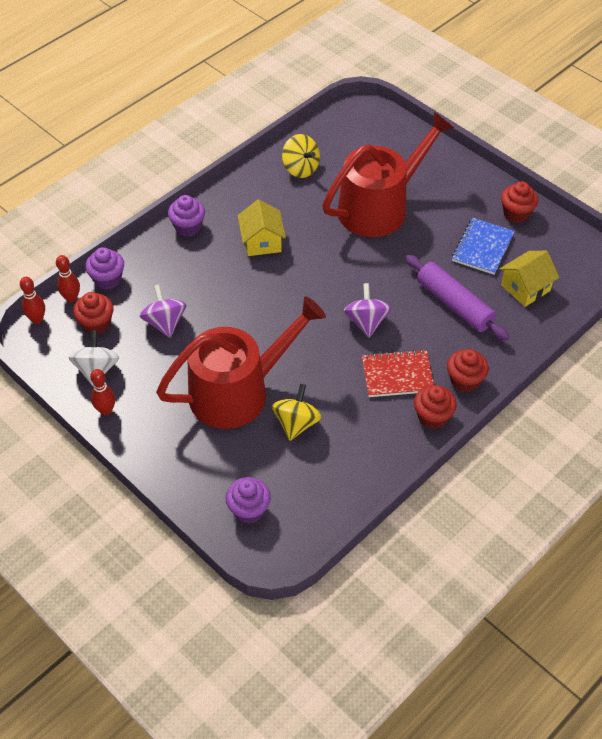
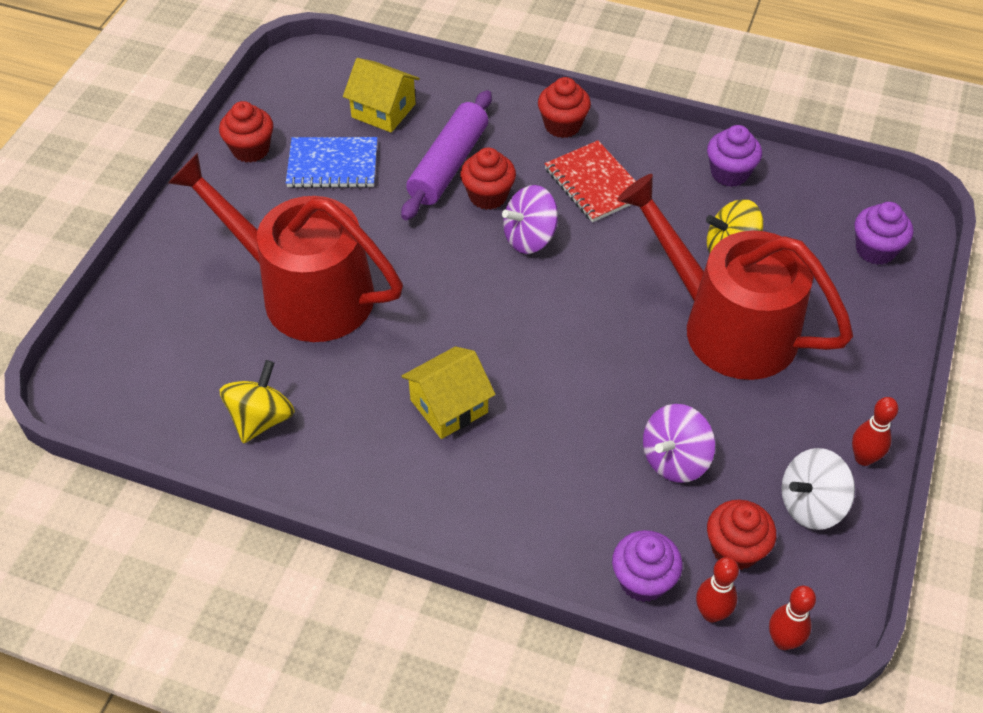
camera: 115 degrees left, 0 degrees up
(188, 227) = (470, 519): purple cupcake -> purple cupcake (729, 173)
(432, 417) = (632, 137): red cupcake -> red cupcake (488, 196)

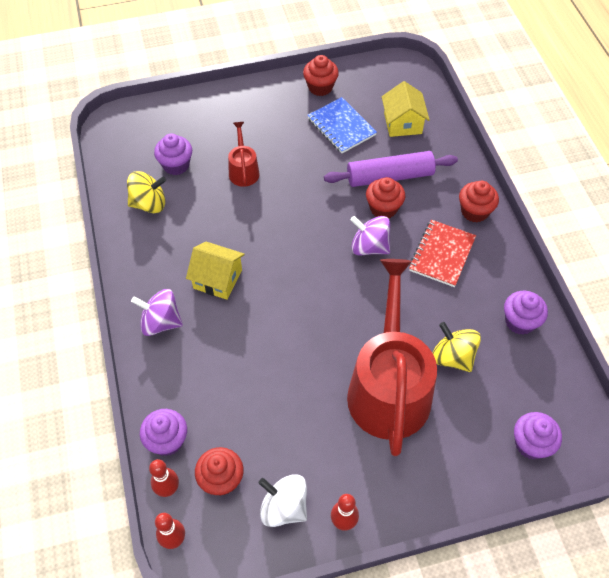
camera: 55 degrees right, 5 degrees up
(225, 357) = (176, 165): none -> purple cupcake
(305, 292) = (243, 170): red watering can -> red watering can, size x0.44
(675, 459) = (263, 412): purple spinning top -> purple spinning top (161, 322)

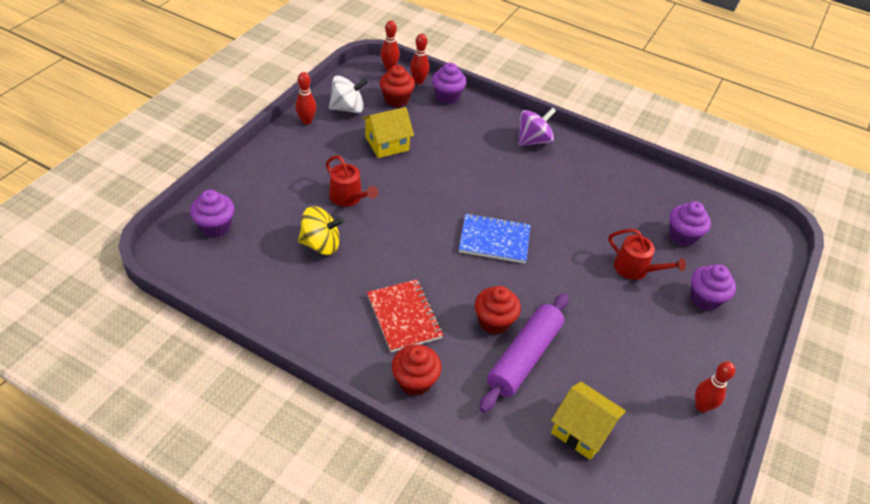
camera: 130 degrees right, 10 degrees down
(149, 204) = (652, 197): yellow spinning top -> none
(217, 279) = (538, 184): yellow house -> yellow house (387, 143)
(320, 87) = (701, 406): red cupcake -> red bowling pin
(341, 127) = (625, 375): blue notebook -> blue notebook (494, 240)
(369, 247) = (467, 280): purple spinning top -> none
(388, 387) = (348, 197): red watering can -> red watering can, size x0.44
(520, 321) = (289, 306): purple cupcake -> purple cupcake (704, 299)

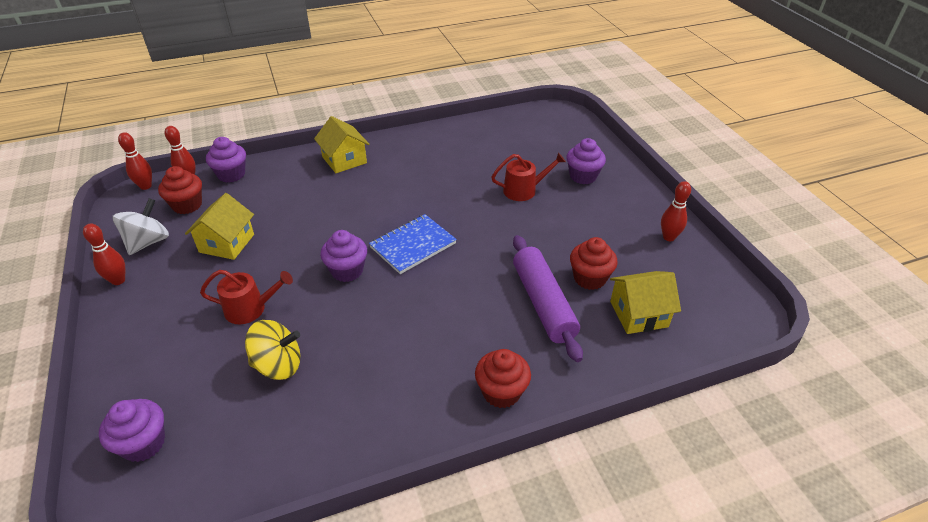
camera: 45 degrees left, 5 degrees down
(321, 244) = (278, 365): yellow spinning top -> yellow spinning top turned 45 degrees clockwise
(404, 317) = (427, 355): red notebook -> none
(494, 321) = (492, 298): red cupcake -> red cupcake (589, 278)
(533, 140) = (344, 160): purple spinning top -> yellow house
(682, 236) = (520, 150): purple cupcake -> purple cupcake (347, 271)

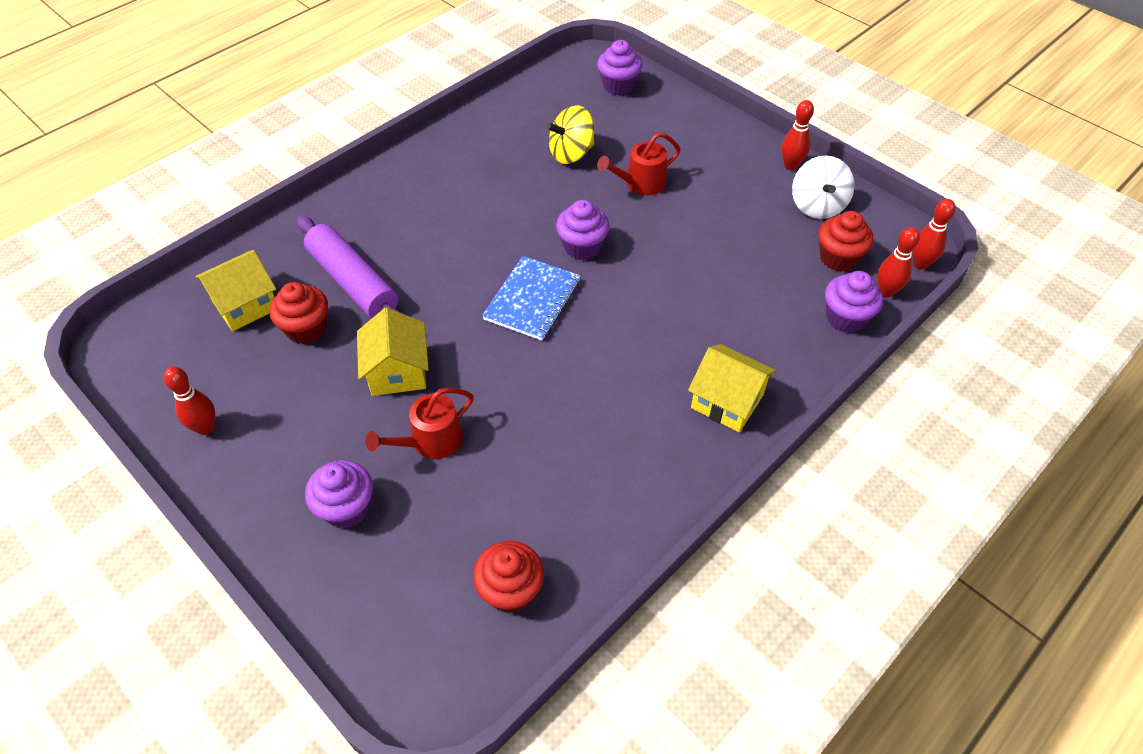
camera: 155 degrees right, 10 degrees up
(227, 243) = (737, 232): yellow house -> yellow house (397, 371)
(501, 392) = (368, 193): red cupcake -> red cupcake (510, 590)

